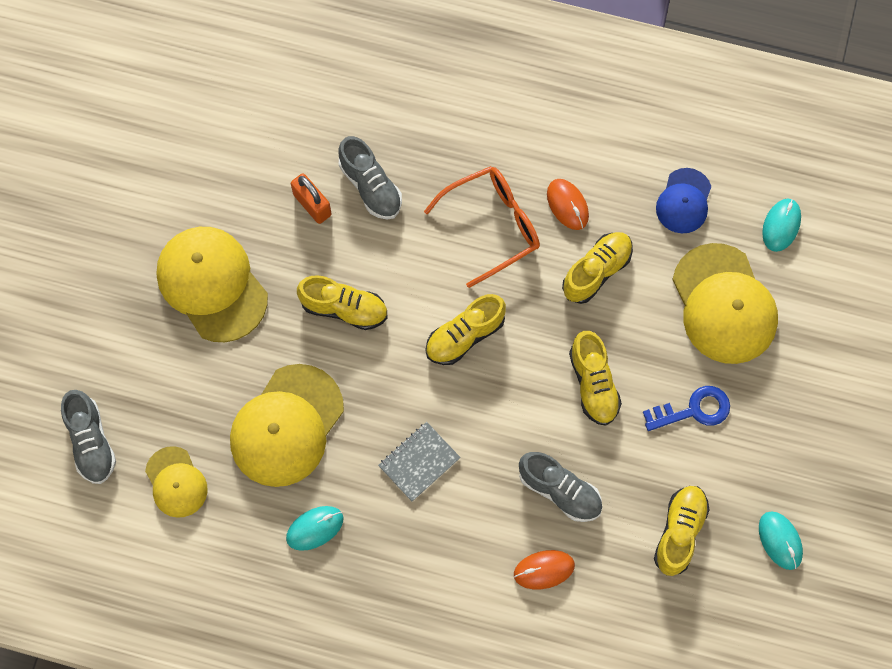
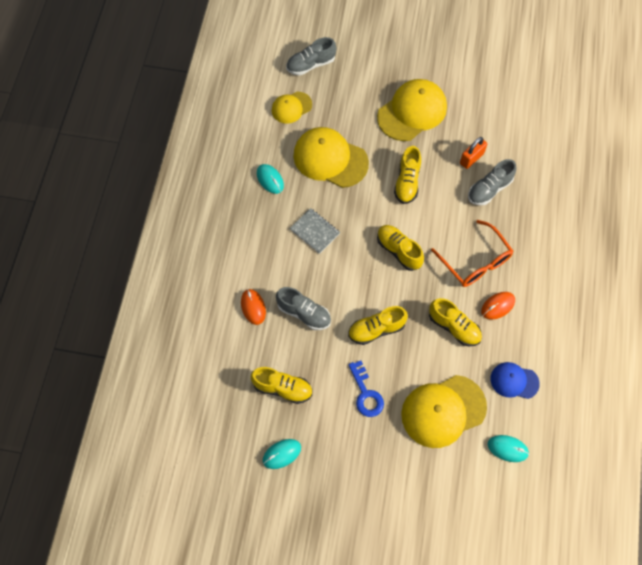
camera: 85 degrees right, 5 degrees down
(559, 491) = (304, 313): grey shoe -> grey shoe turned 90 degrees counterclockwise

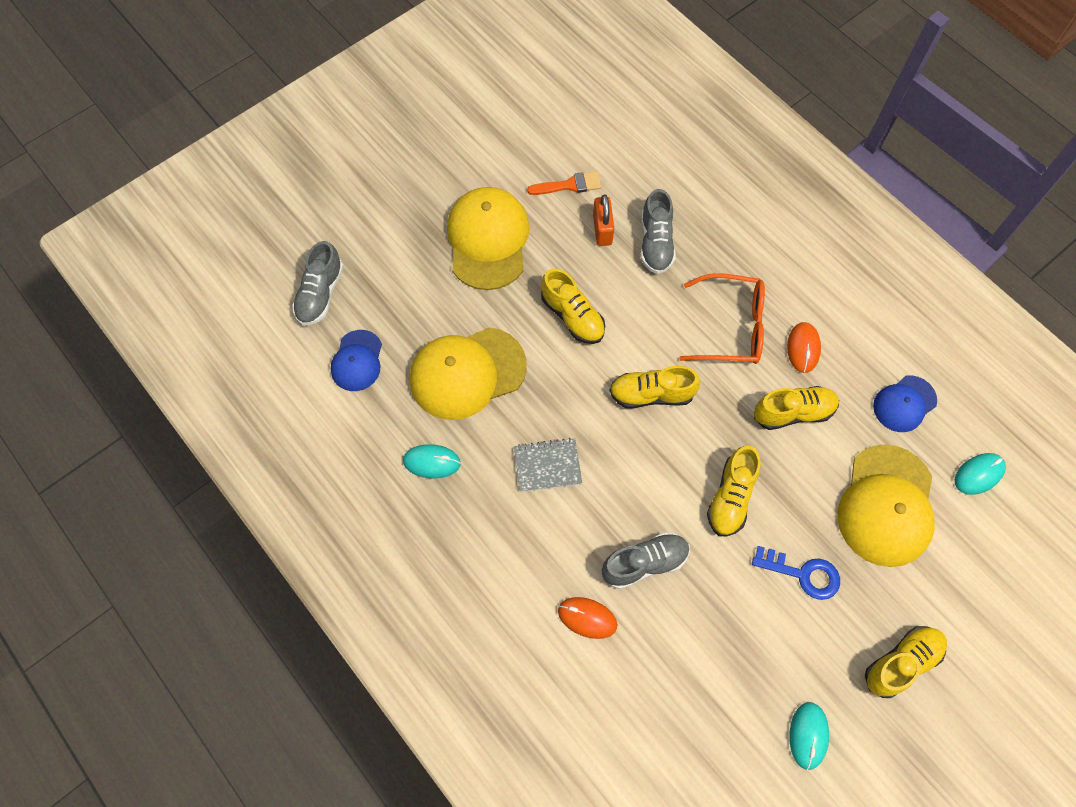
camera: 50 degrees left, 0 degrees up
(282, 388) = (723, 666): yellow shoe -> yellow shoe (901, 663)
(291, 107) = (357, 361): yellow cap -> blue cap
(482, 124) = (569, 185): none -> orange brush

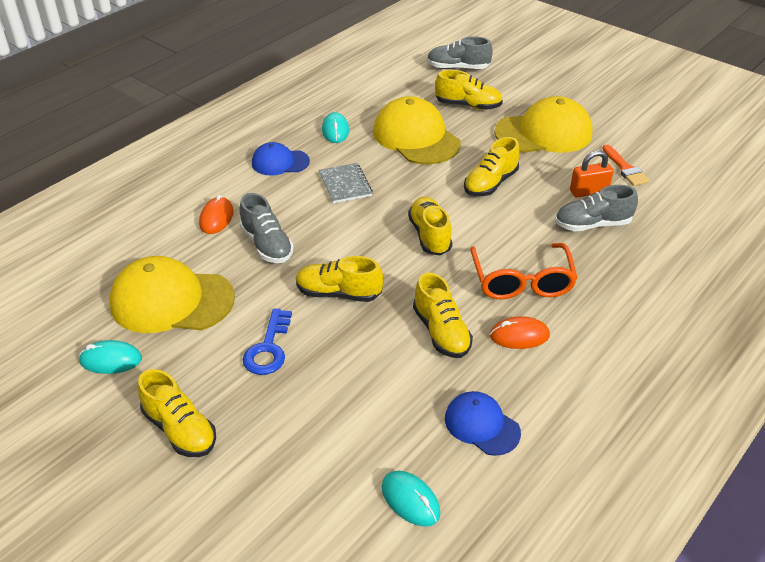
camera: 80 degrees right, 25 degrees down
(357, 361) = (409, 89): blue cap -> blue cap (280, 162)
(412, 303) = (468, 105): none -> yellow shoe
(886, 506) = (353, 412): yellow cap -> yellow cap (171, 301)

